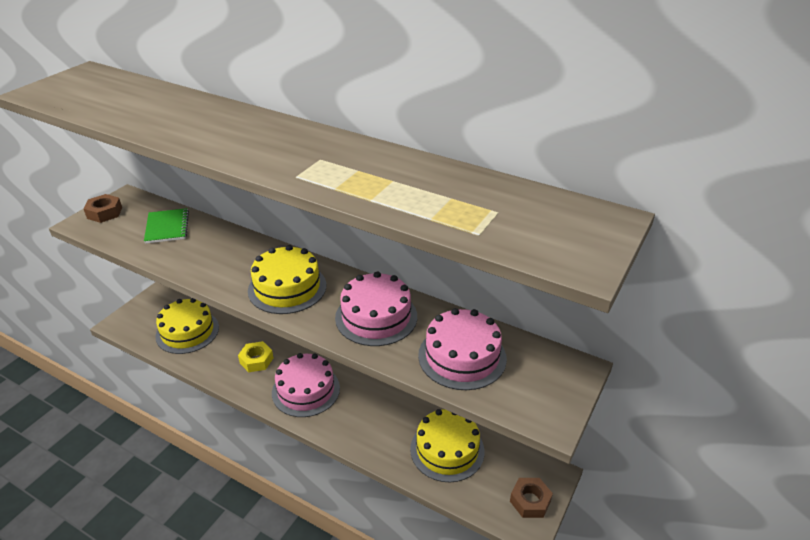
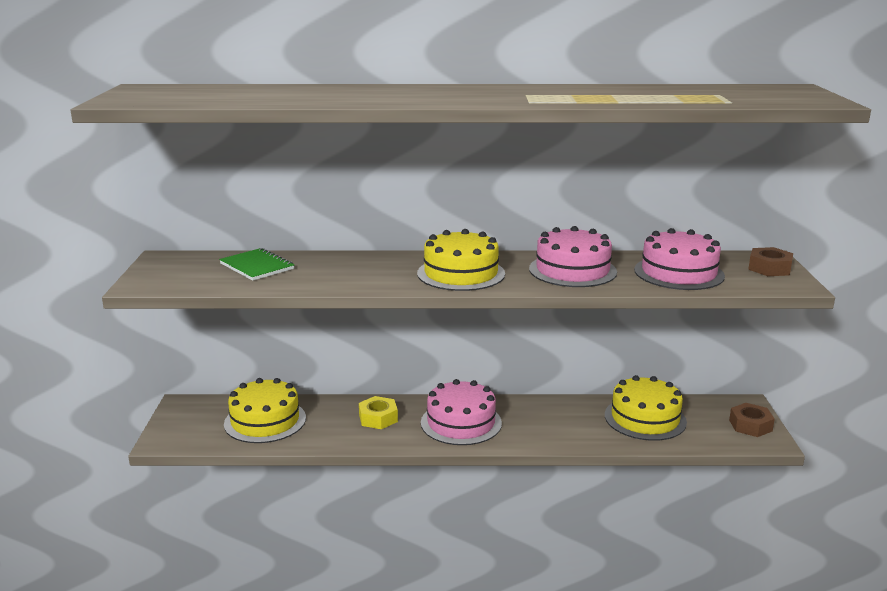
camera: 30 degrees left, 15 degrees down
(104, 213) = (158, 272): brown nut -> brown nut (769, 268)

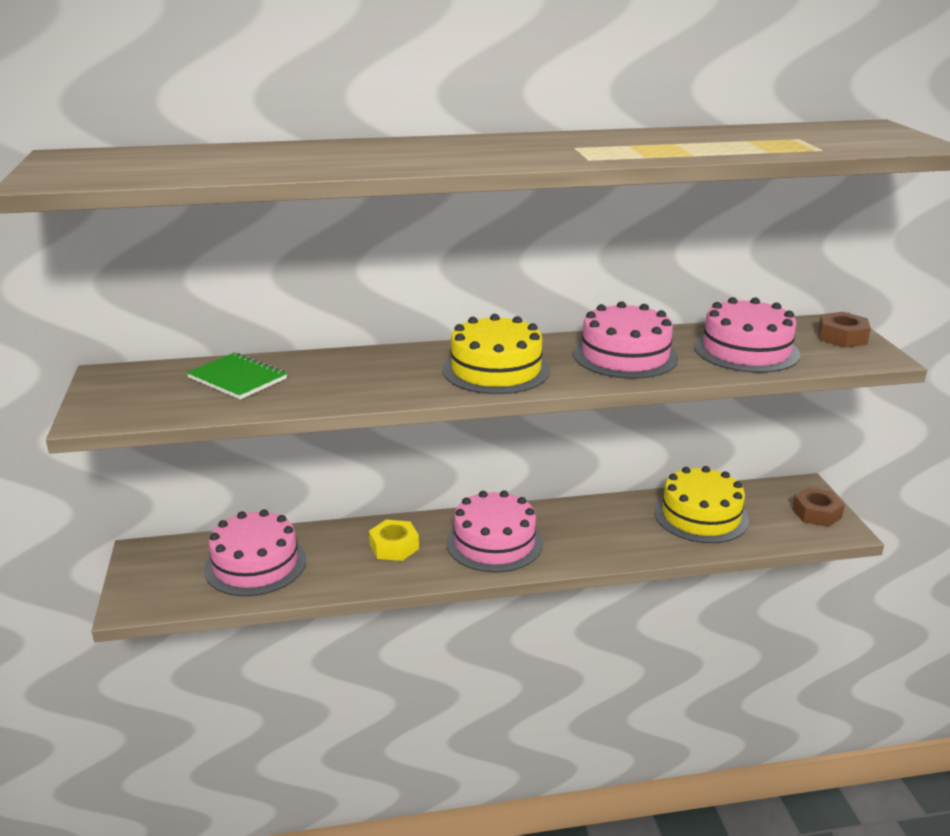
camera: 10 degrees left, 5 degrees up
(265, 421) = (255, 564): yellow cake -> pink cake

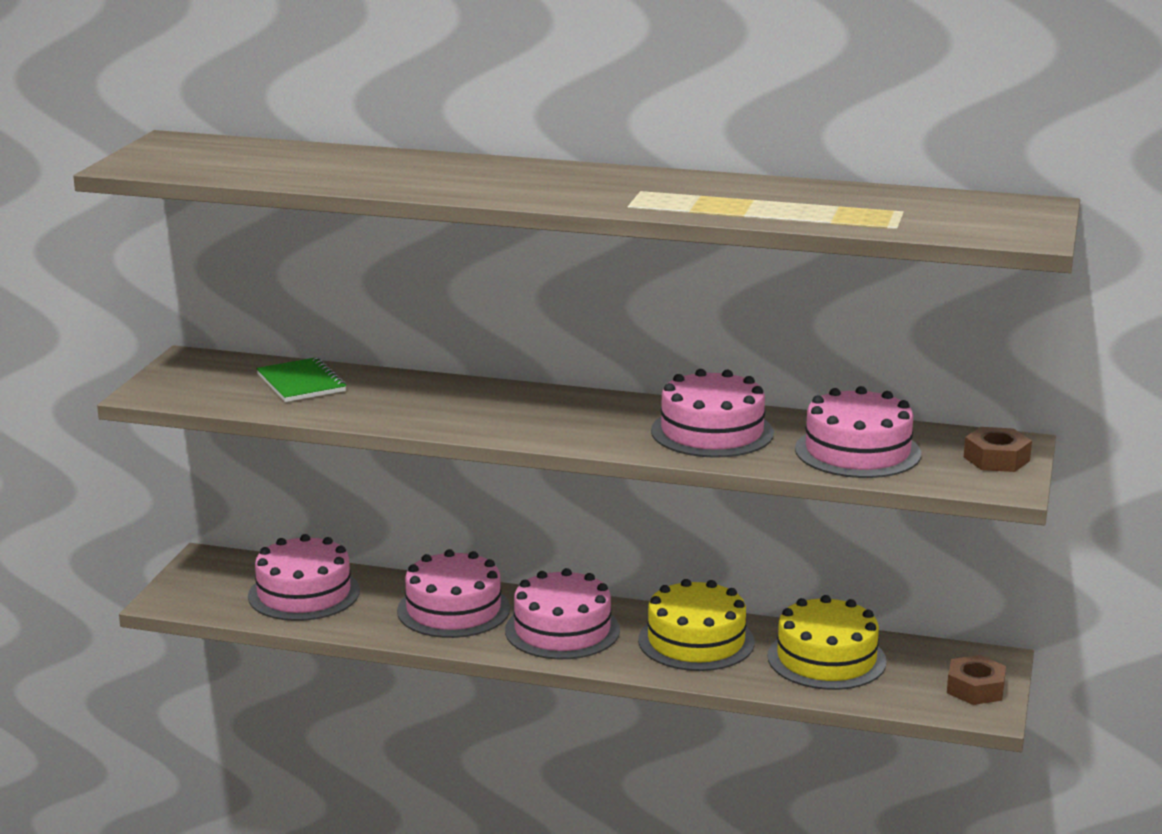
camera: 25 degrees right, 5 degrees down
(394, 547) = (453, 609): yellow nut -> pink cake
(496, 370) = (557, 420): yellow cake -> yellow cake (696, 641)

